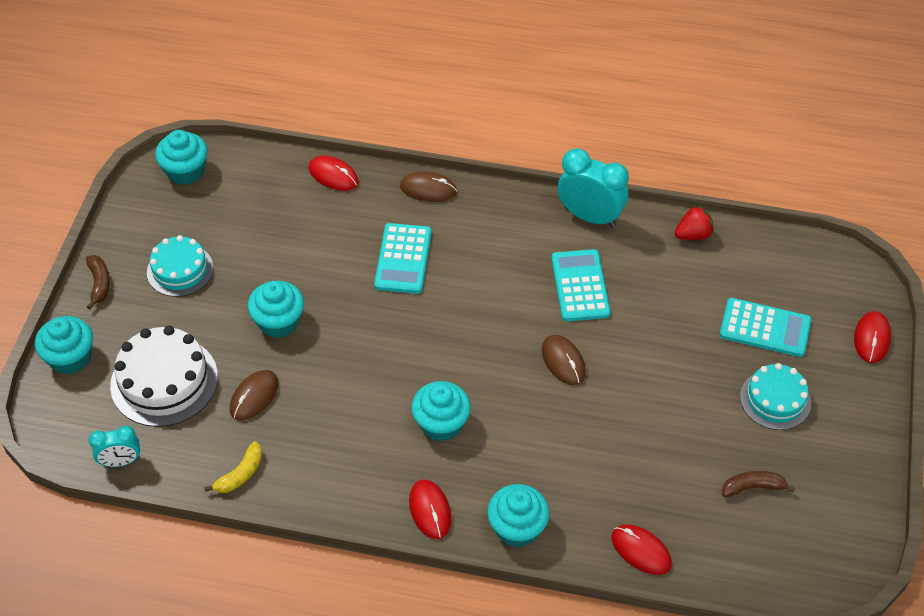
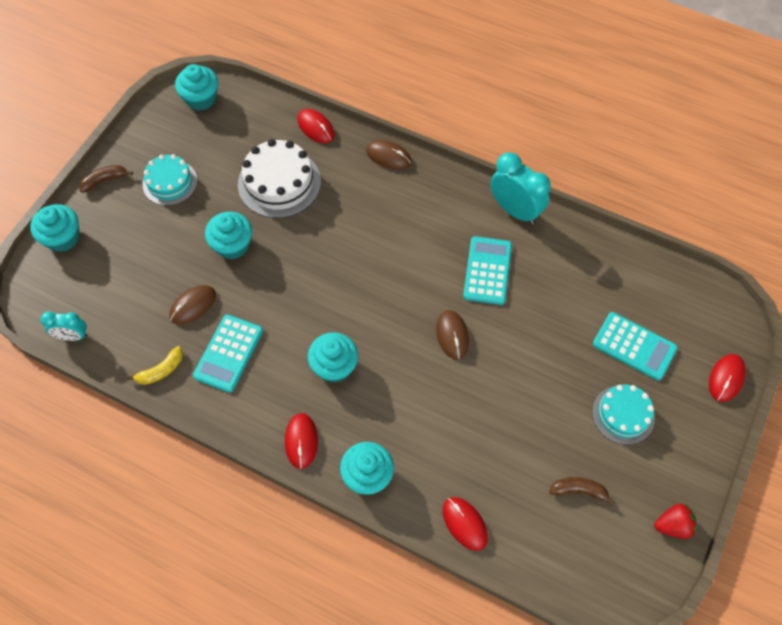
camera: 15 degrees right, 10 degrees up
(99, 284) = (105, 180): brown banana -> brown banana turned 120 degrees counterclockwise
(164, 381) = (127, 275): white cake -> white cake (279, 183)
(403, 259) = (349, 213): turquoise calculator -> turquoise calculator (228, 353)
(693, 235) = (598, 246): red strawberry -> red strawberry (673, 525)

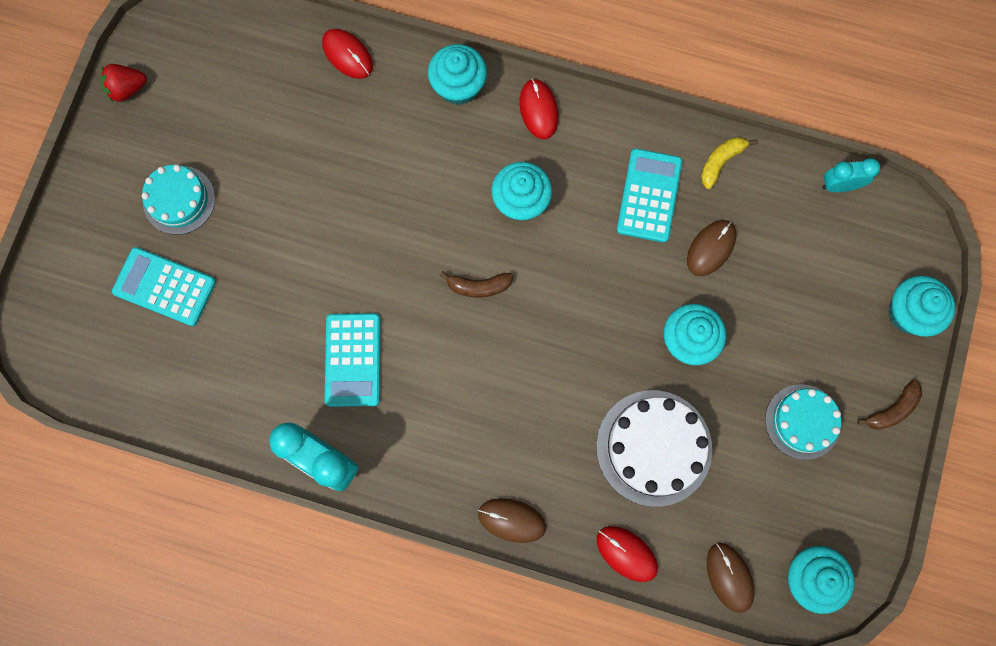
camera: 170 degrees right, 15 degrees up
(452, 335) = (387, 264): brown mouse -> brown mouse (729, 577)
(579, 491) = (228, 108): brown banana -> brown banana (478, 286)
(726, 378) = (55, 264): red mouse -> none

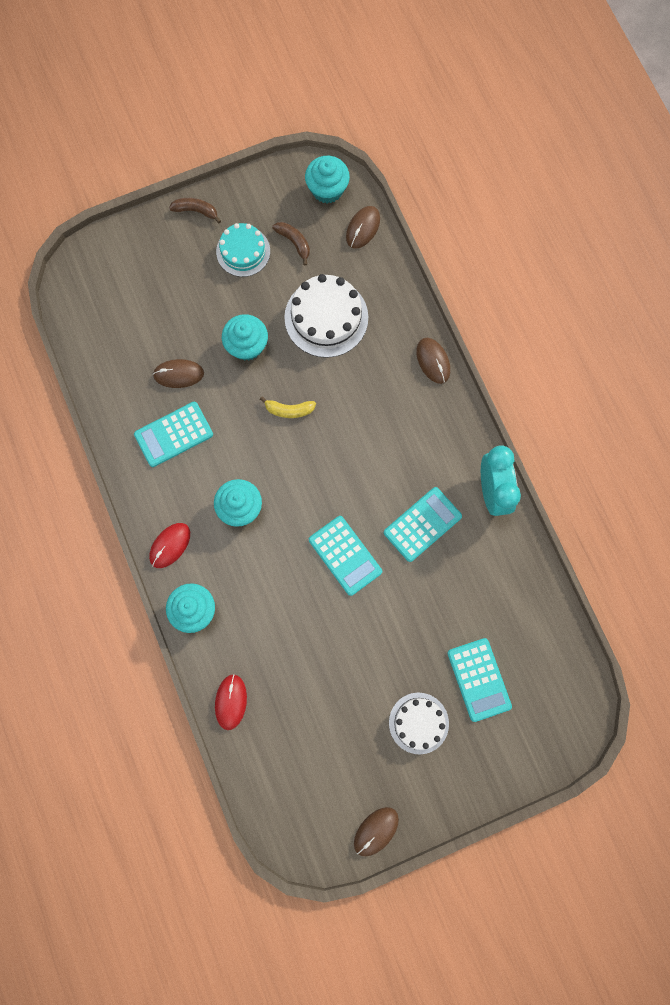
camera: 130 degrees left, 0 degrees up
(127, 89) = (376, 831): red strawberry -> brown mouse
(179, 200) = (418, 723): turquoise cake -> white cake
(388, 260) = (345, 555): none -> turquoise calculator
(478, 286) = (315, 488): brown banana -> brown banana (294, 242)
(626, 553) = (397, 288): red mouse -> none
(721, 162) = (116, 409): yellow banana -> yellow banana (289, 410)
(839, 185) = (77, 331): turquoise clock -> none
(909, 312) = (129, 240): turquoise cupcake -> none

